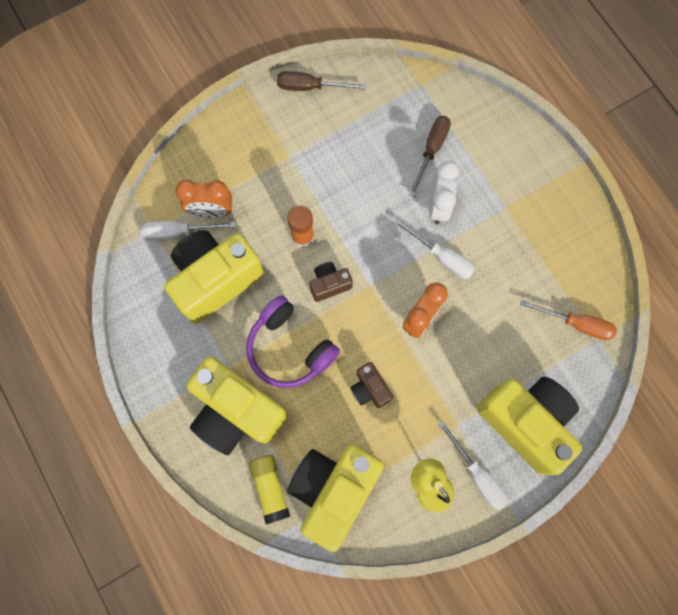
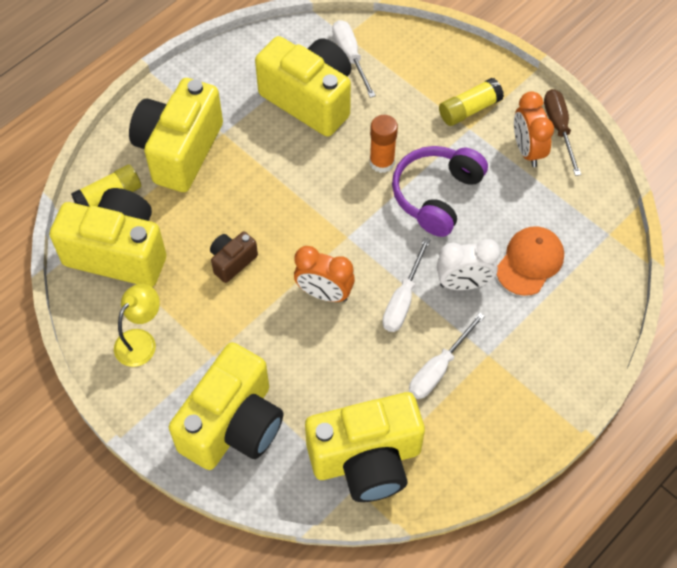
camera: 75 degrees right, 15 degrees down
(211, 211) = (382, 77): orange clock -> orange clock (527, 150)
(269, 150) = (469, 109): none -> yellow glue stick
(289, 348) = (256, 179): purple headphones -> purple headphones (436, 195)
(329, 284) = (336, 199): brown camera -> none
(431, 150) = (530, 262): brown screwdriver -> orange cap
(477, 475) = (162, 385): white screwdriver -> white screwdriver (438, 368)
(576, 324) = (366, 460): orange screwdriver -> yellow camera

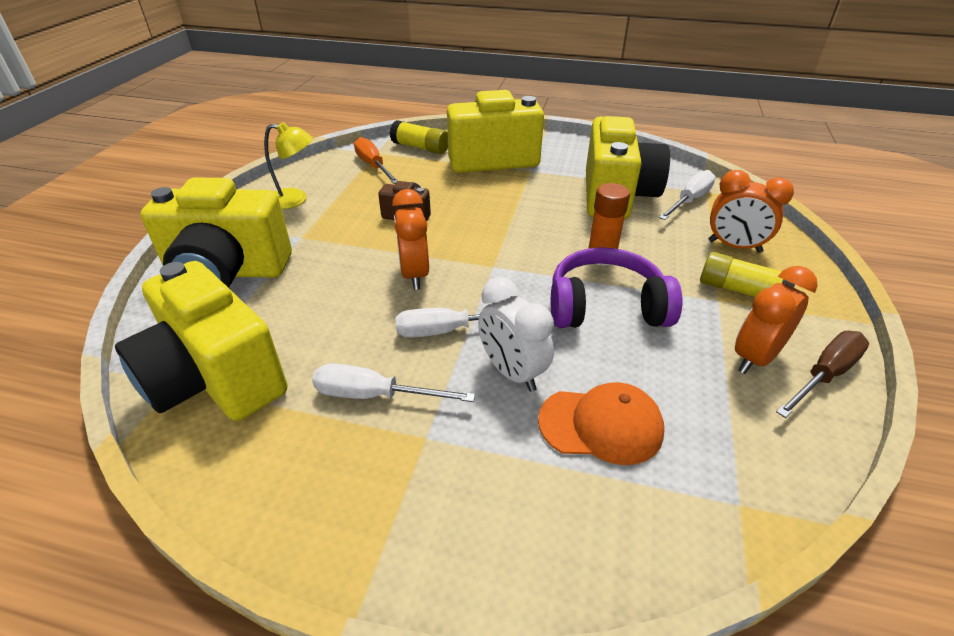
camera: 60 degrees right, 20 degrees down
(118, 252) = (373, 166): yellow camera -> orange screwdriver
(424, 75) = (734, 246): none -> orange clock

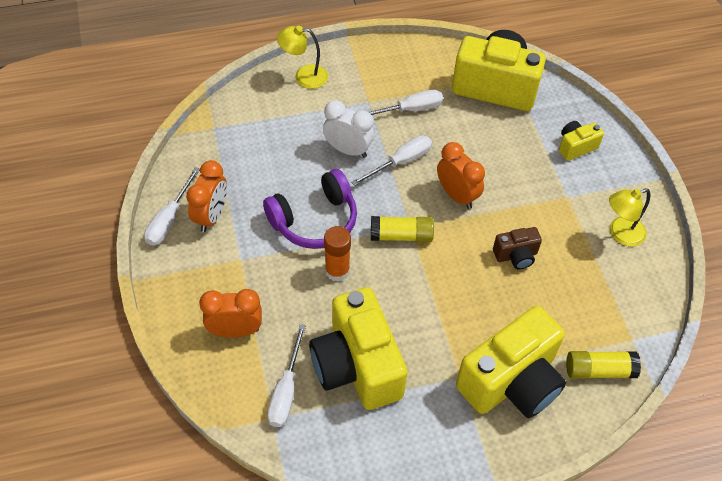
camera: 150 degrees right, 15 degrees up
(227, 272) = (576, 147): yellow camera -> yellow camera, size x0.46
(373, 166) = (610, 313): orange screwdriver -> none
(513, 547) = (304, 76): none -> yellow lamp
(601, 425) = (288, 139): orange cap -> none
(741, 291) = (225, 276): yellow glue stick -> yellow glue stick (401, 236)
(824, 375) = (169, 219): brown screwdriver -> white screwdriver

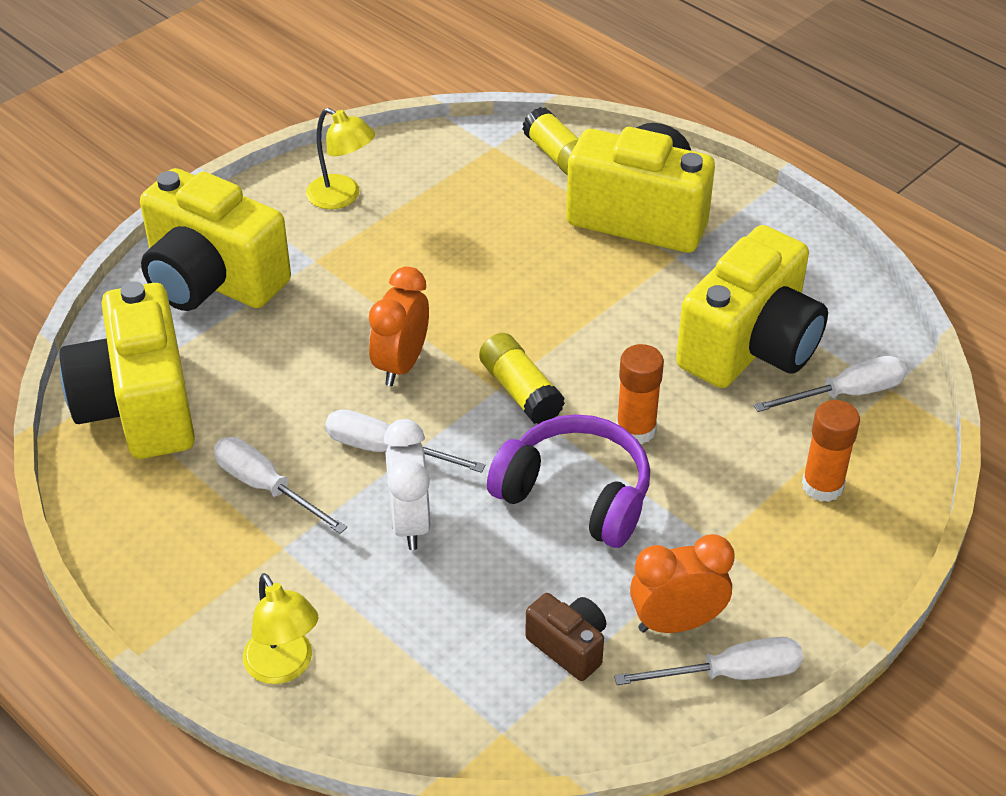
camera: 120 degrees left, 10 degrees down
(235, 331) = (822, 486): orange clock -> orange glue stick
(516, 256) = (457, 273): brown camera -> brown camera (569, 646)
(576, 147) = (212, 281): yellow camera -> yellow camera, size x2.17

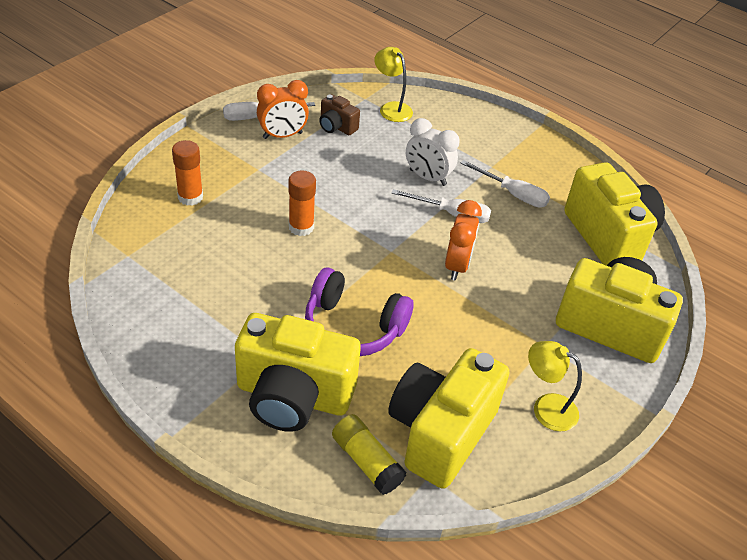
camera: 170 degrees right, 0 degrees up
(284, 667) = (471, 120): yellow lamp -> yellow lamp (391, 108)
(410, 522) = (427, 177): white clock -> white clock turned 135 degrees clockwise
(520, 391) = (376, 249): yellow glue stick -> none
(575, 494) = (337, 191): purple headphones -> purple headphones (353, 327)
(750, 347) = (219, 282): yellow camera -> yellow camera (440, 432)
(846, 394) = (159, 251): white screwdriver -> none

